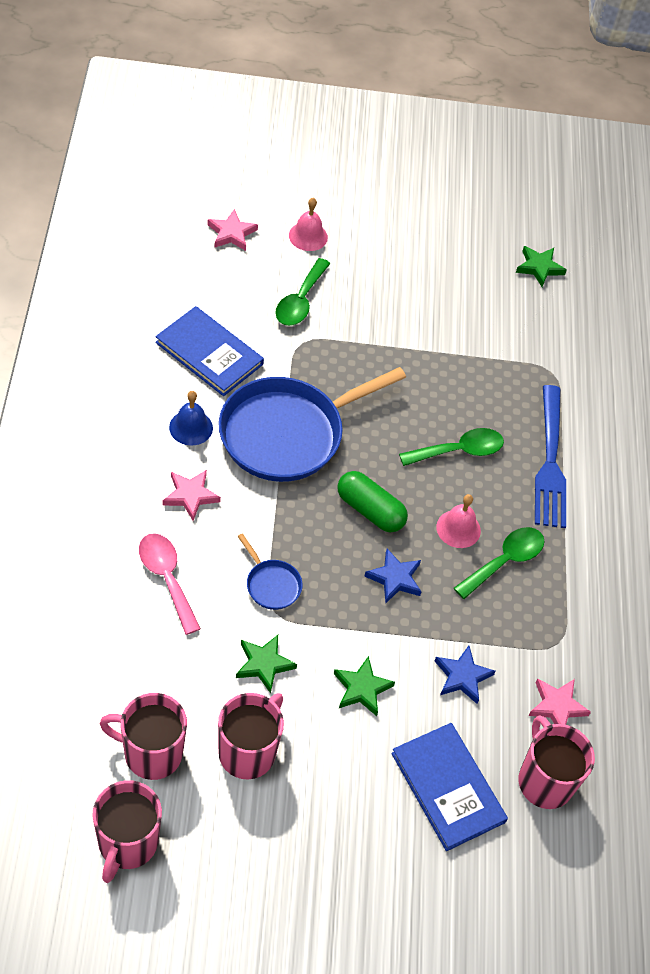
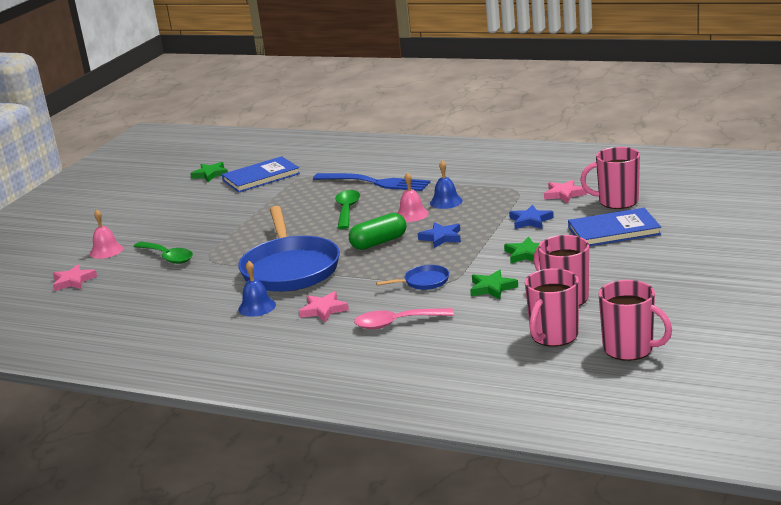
camera: 60 degrees left, 30 degrees down
(209, 353) = (188, 296): blue book -> blue book (261, 177)
(505, 561) = (446, 202): green spoon -> blue bell

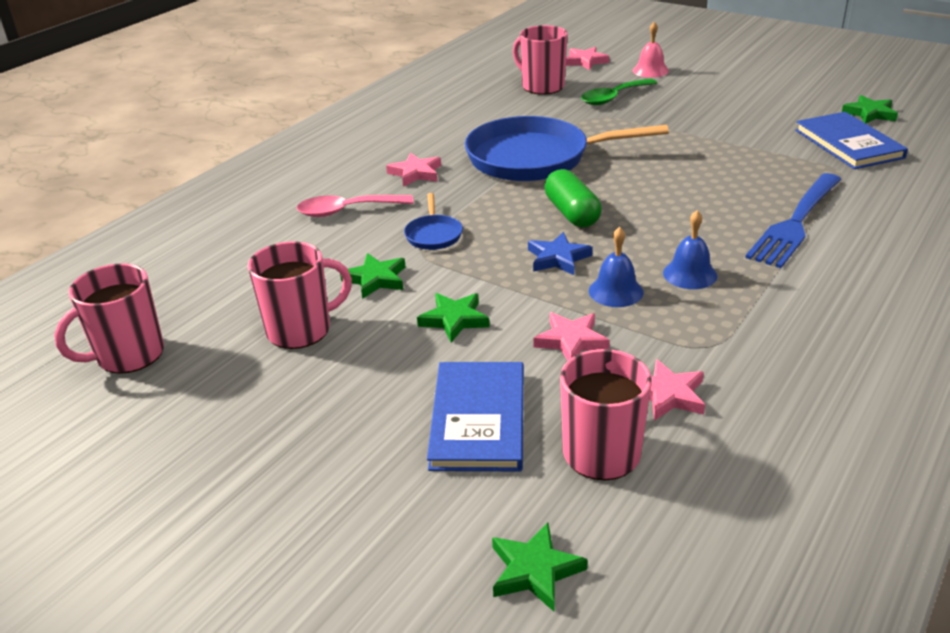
camera: 100 degrees right, 10 degrees up
(257, 307) = (454, 141): blue bell -> blue bell (616, 291)
(347, 210) = (696, 197): green spoon -> none
(396, 323) = (346, 211): pink spoon -> pink spoon turned 105 degrees counterclockwise
(412, 214) = (654, 242): pink bell -> none
(530, 221) = (571, 341): blue star -> pink star
(553, 336) = (216, 305): pink mug -> pink mug (542, 86)
(702, 203) = (535, 570): none -> green star

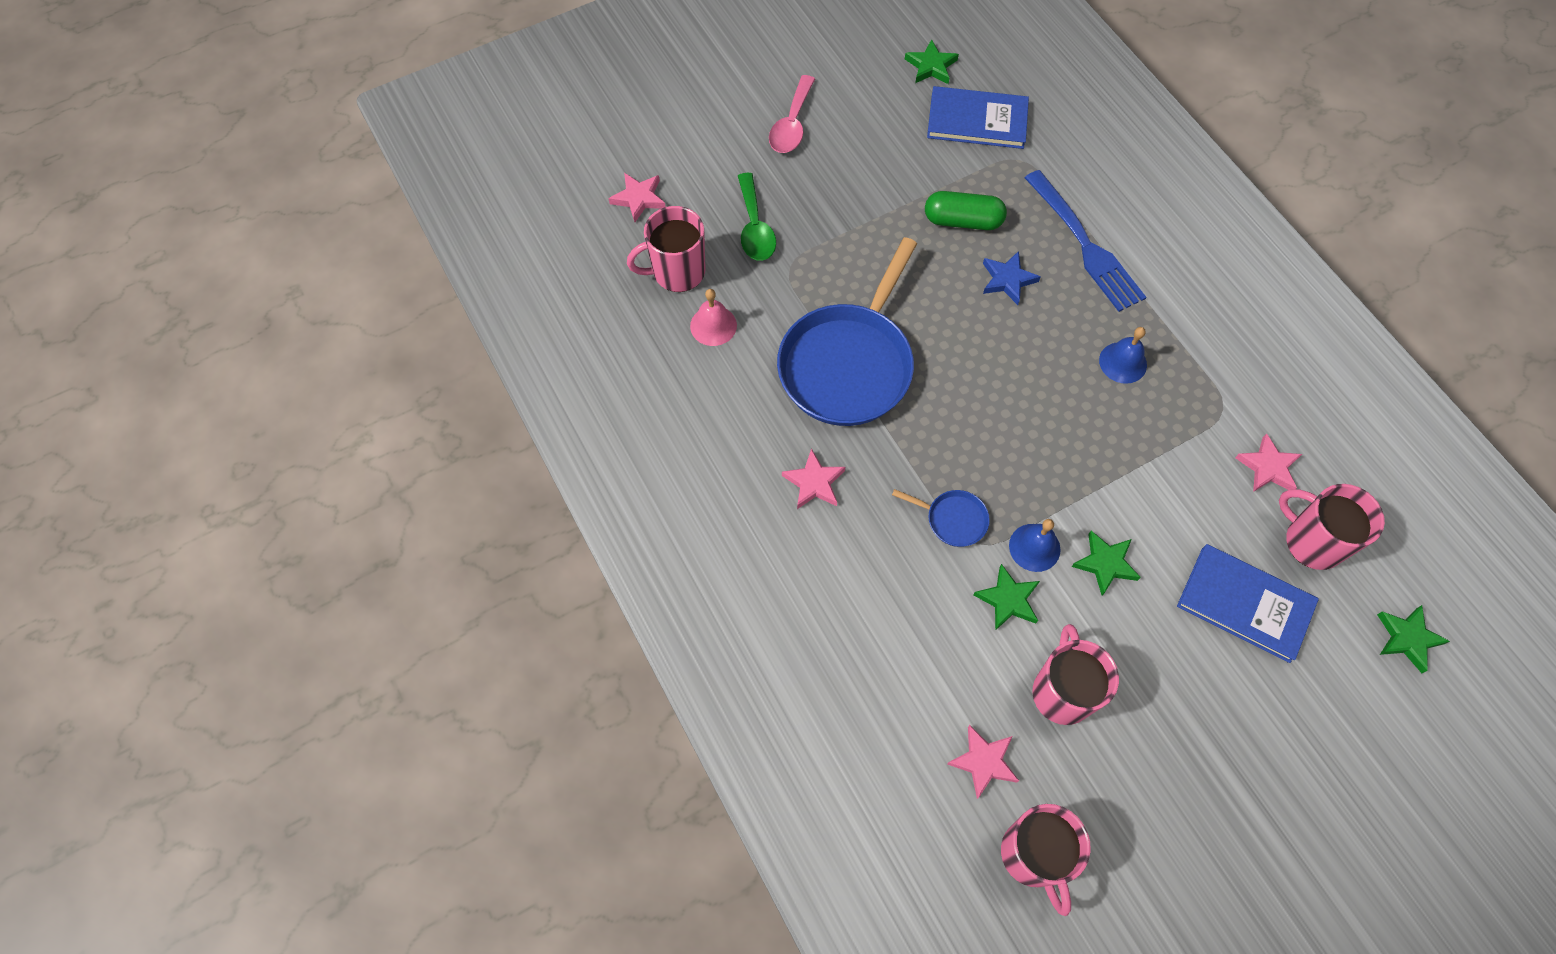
camera: 65 degrees left, 30 degrees up
(346, 211) = (859, 577): pink spoon -> pink spoon (792, 125)
(558, 258) = (1049, 441): blue star -> blue star (1007, 280)
(571, 213) = (977, 391): green capsule -> green capsule (963, 221)
(571, 341) = (1175, 493): pink star -> pink star (983, 761)
(616, 291) = (1121, 426): blue bell -> blue bell (1034, 547)
(650, 70) = (709, 159): pink bell -> pink bell (713, 325)

